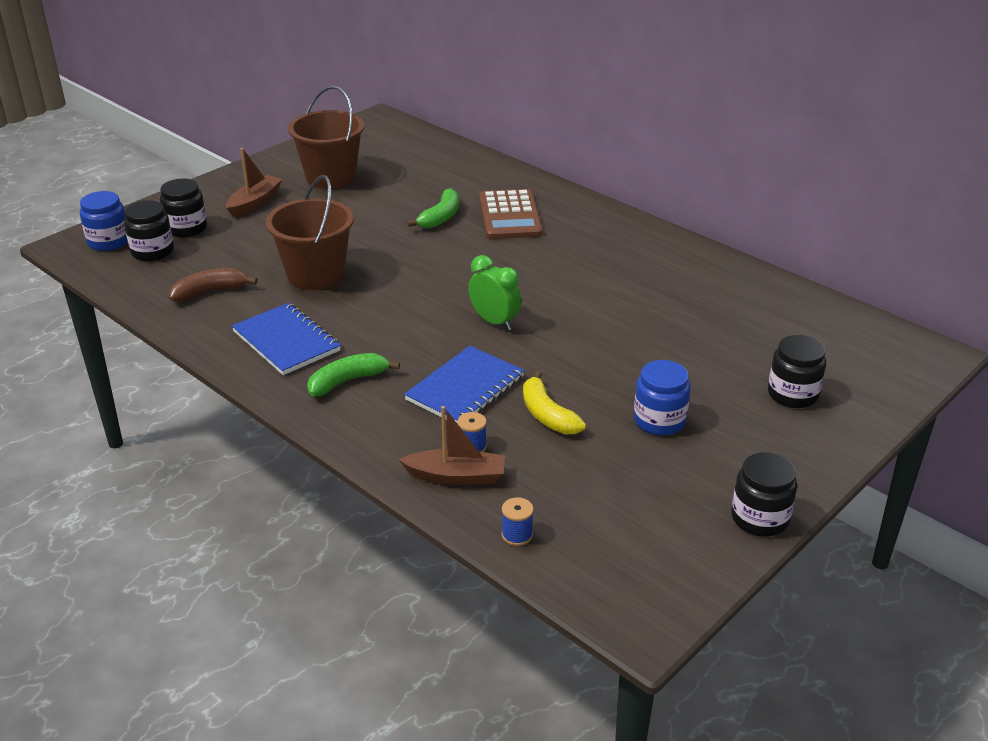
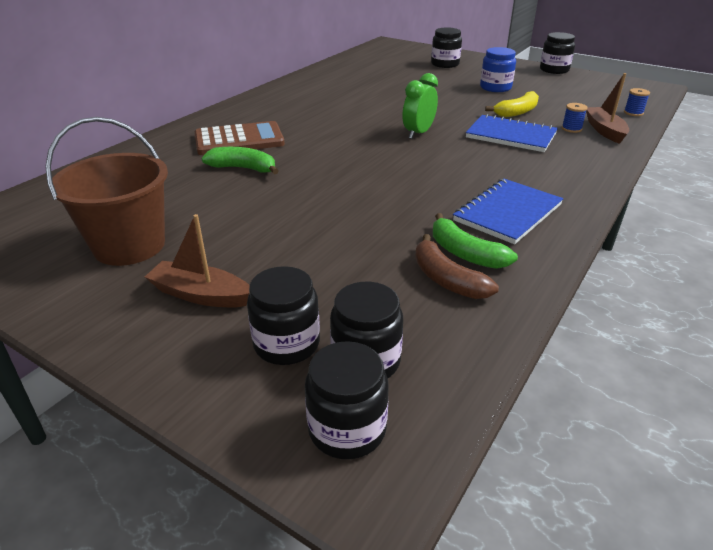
camera: 100 degrees left, 0 degrees up
(108, 242) = (347, 429): blue jar -> black jar
(315, 275) = (379, 217): brown bucket -> none
(347, 381) = (541, 176): green banana -> green banana (465, 253)

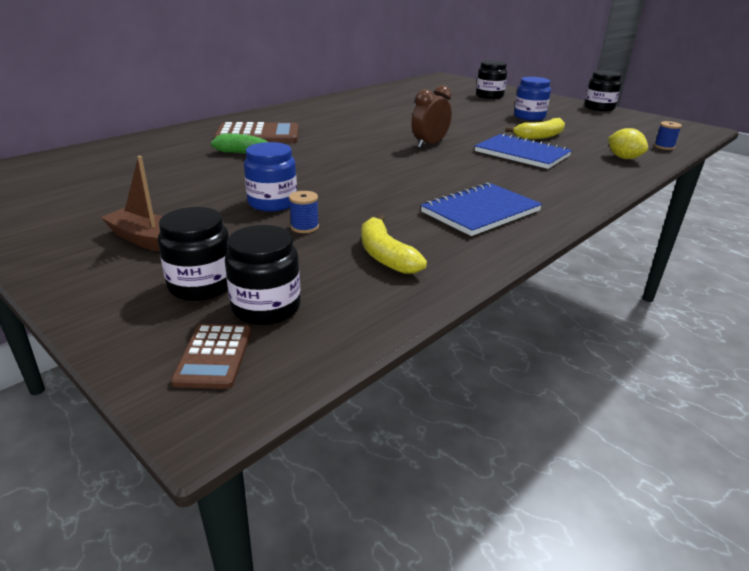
camera: 10 degrees right, 5 degrees down
(129, 245) = (111, 199): brown bucket -> none
(302, 228) = (272, 203): none -> blue jar
(347, 429) = (214, 356): black jar -> brown calculator
(418, 133) = (429, 144): green clock -> brown clock
(446, 280) = (385, 256): brown banana -> yellow banana
(465, 253) = (417, 238): green banana -> none
(571, 129) = (589, 154): blue spool -> blue spool (304, 227)
(604, 130) = (623, 158): brown boat -> yellow lemon

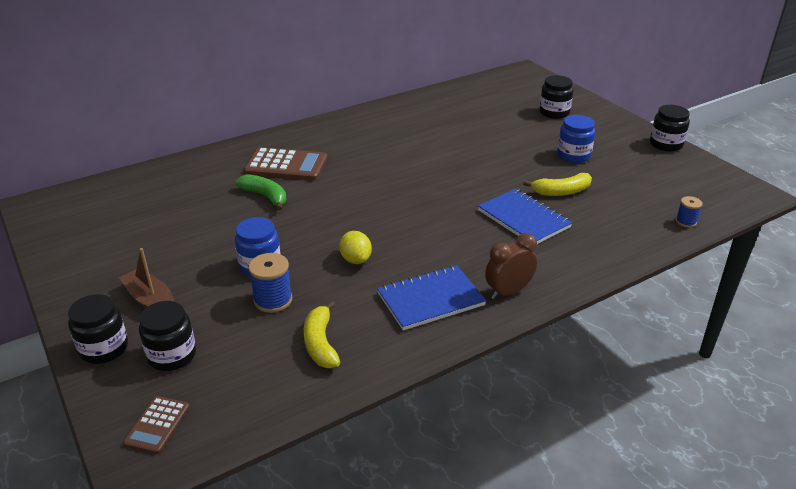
camera: 15 degrees right, 5 degrees up
(266, 307) = (208, 385): black jar -> black jar (104, 348)
(304, 227) = (273, 300): blue spool -> blue spool, size x1.64
(429, 144) = (440, 195): brown clock -> brown clock (508, 292)
(623, 158) = (626, 236): yellow lemon -> yellow lemon (356, 259)

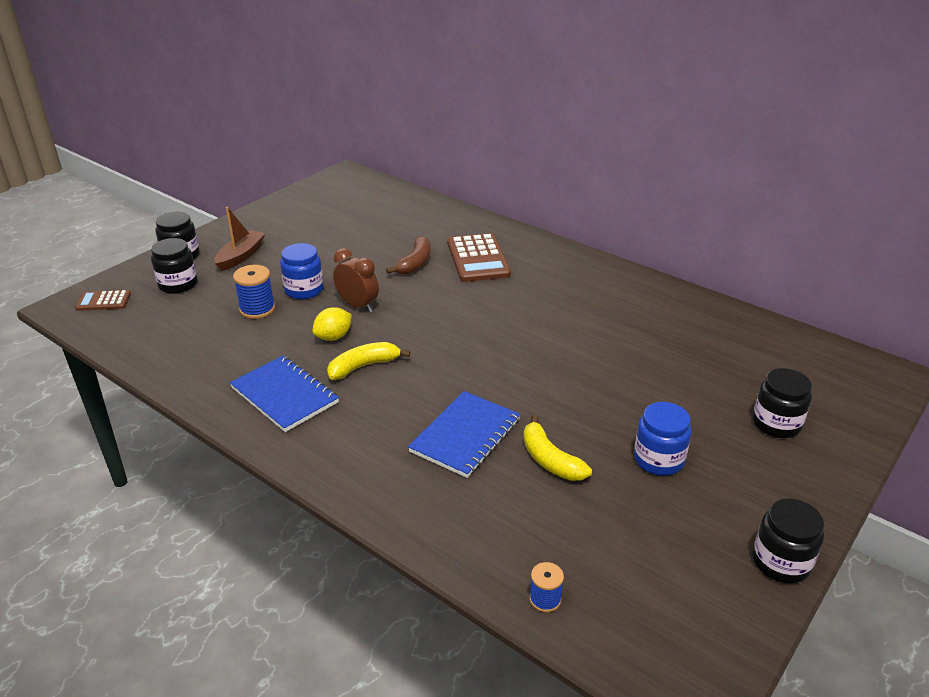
camera: 70 degrees right, 0 degrees up
(265, 196) = (415, 263): green banana -> brown banana
(320, 343) = (205, 347): yellow banana -> yellow banana (363, 366)
(508, 292) = (314, 446): brown clock -> brown clock (358, 305)

